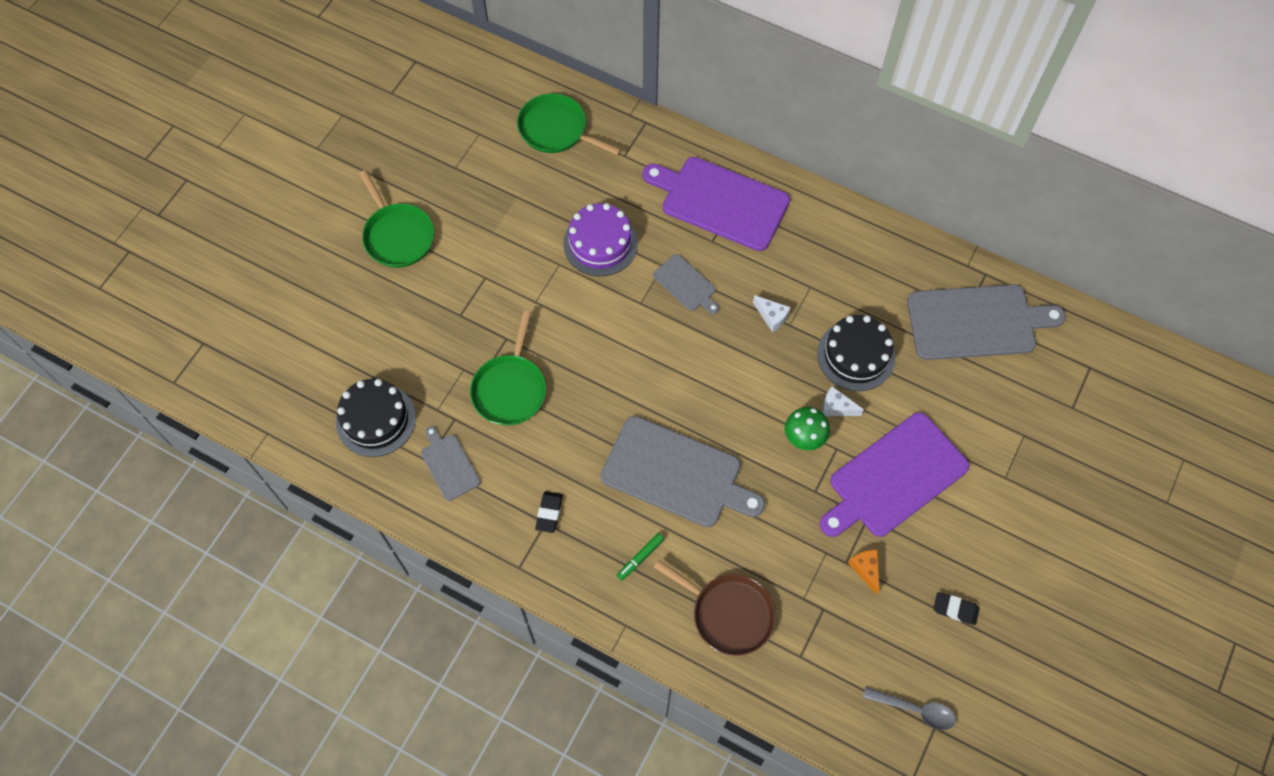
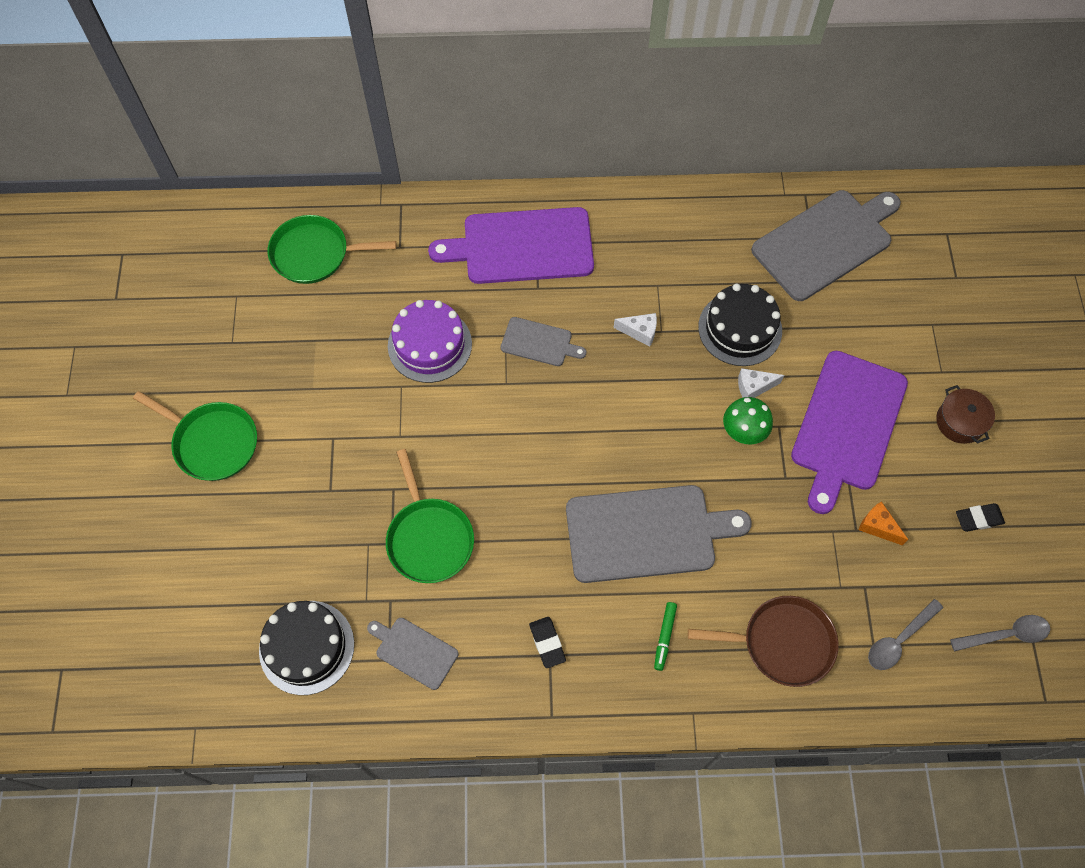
camera: 30 degrees left, 0 degrees up
(823, 664) = (899, 640): none -> grey spoon
(993, 525) = (960, 422): none -> brown pot

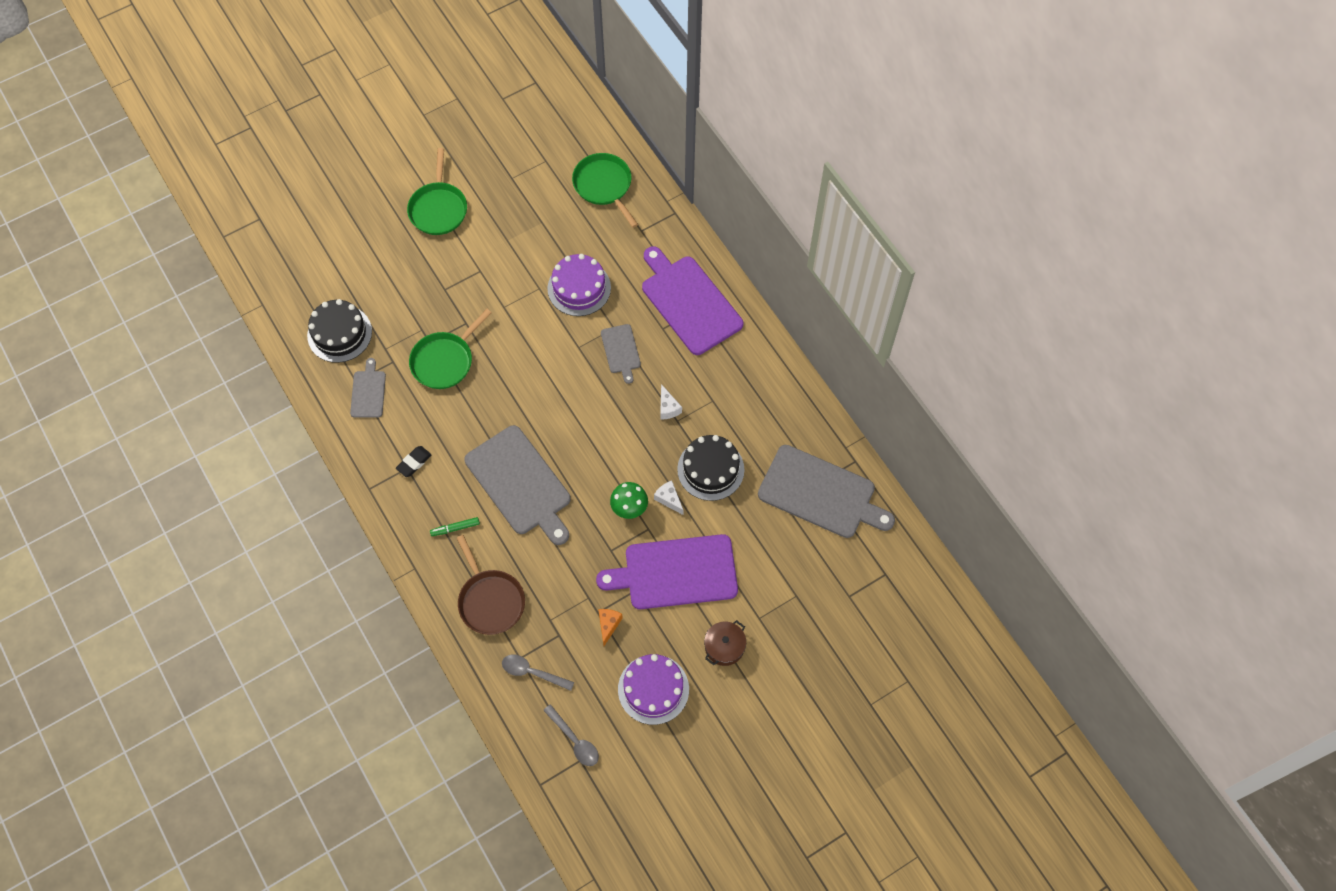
camera: 60 degrees right, 0 degrees up
(978, 519) = (653, 689): black eraser -> purple cake

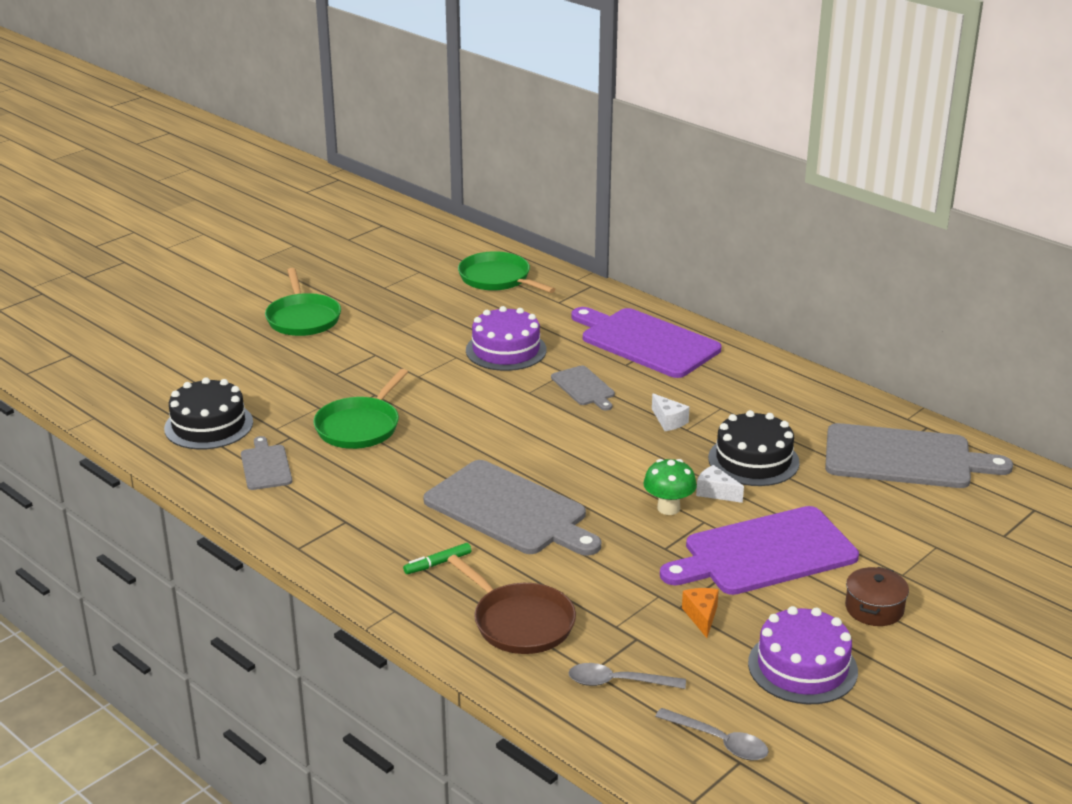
camera: 15 degrees left, 35 degrees down
(414, 462) = (353, 515): black eraser -> none

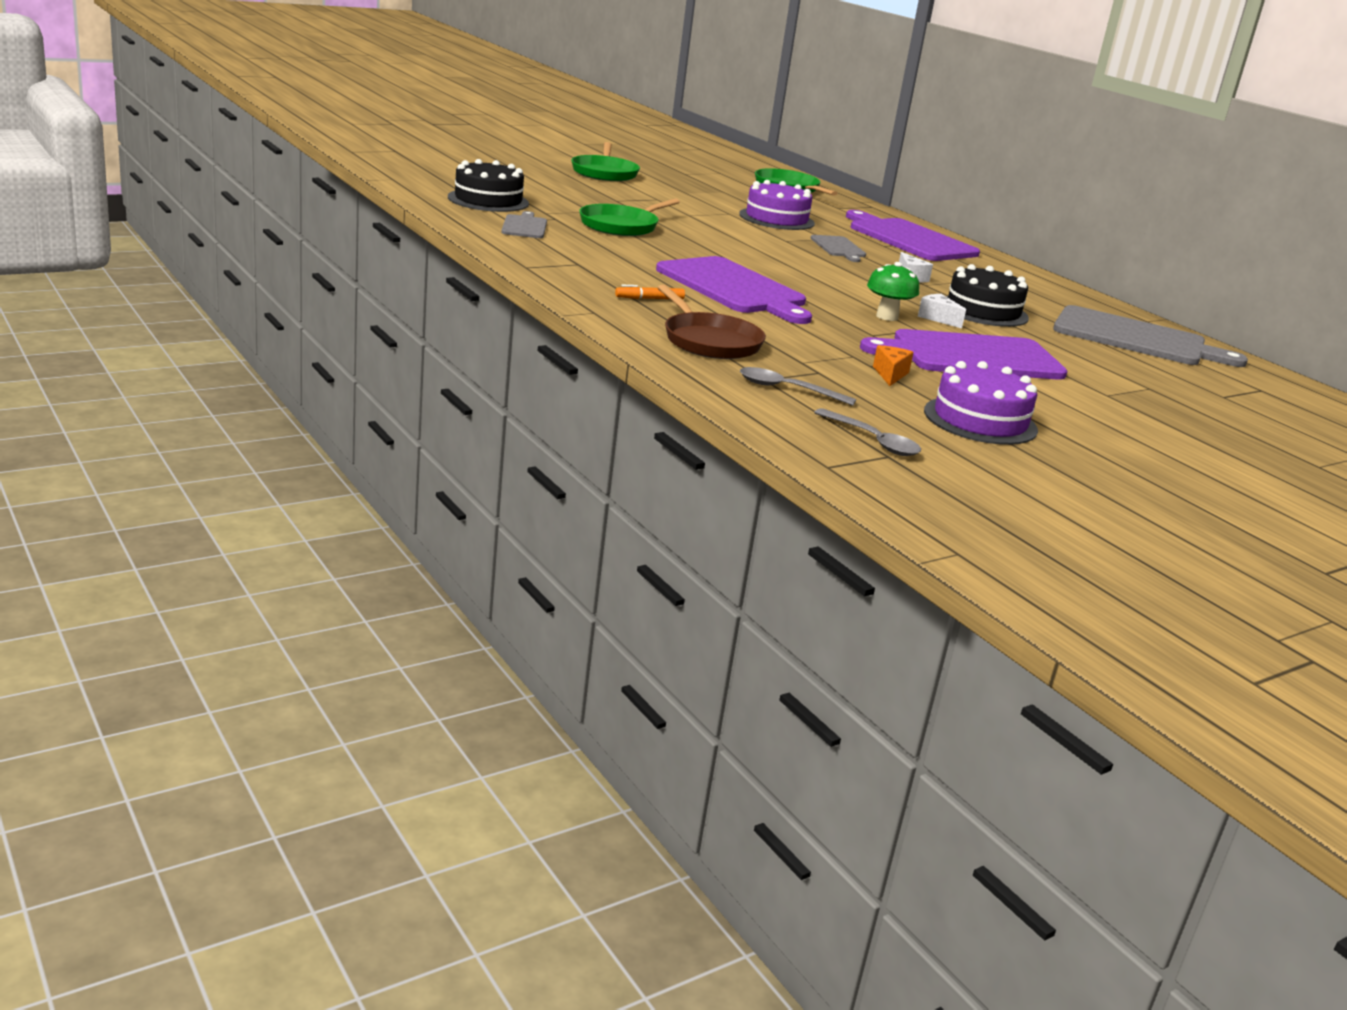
camera: 10 degrees right, 5 degrees down
(437, 563) = (649, 299): green marker -> orange marker
(510, 510) = (734, 288): grey cutting board -> purple cutting board
(874, 608) = (1070, 406): brown pot -> none

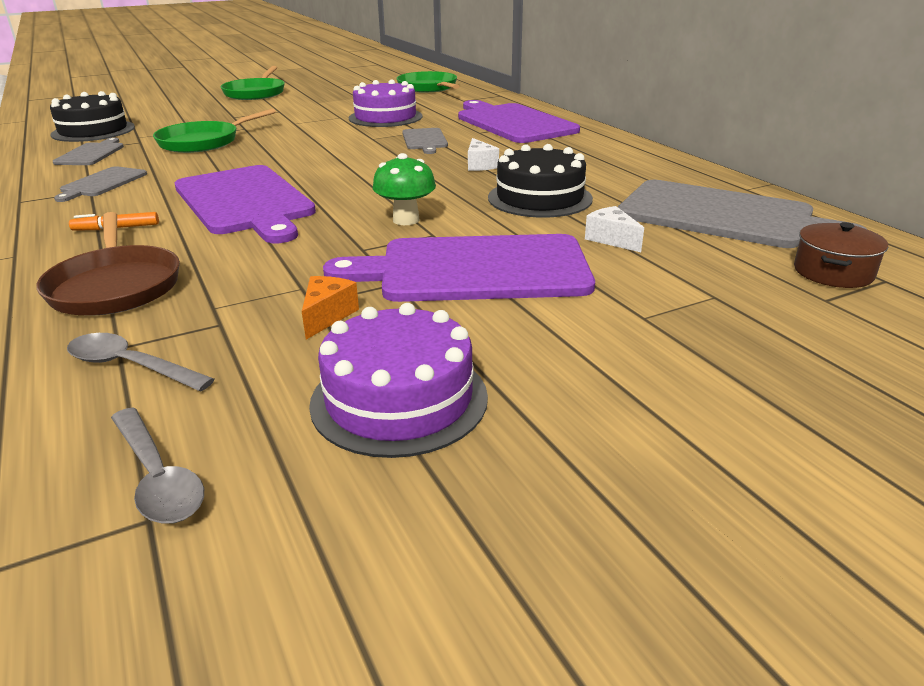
camera: 10 degrees right, 5 degrees up
(579, 258) = (102, 183): none -> grey cutting board
(937, 318) = (472, 215): white cheese -> white cheese (611, 239)
(1225, 382) = (833, 272): none -> brown pot

